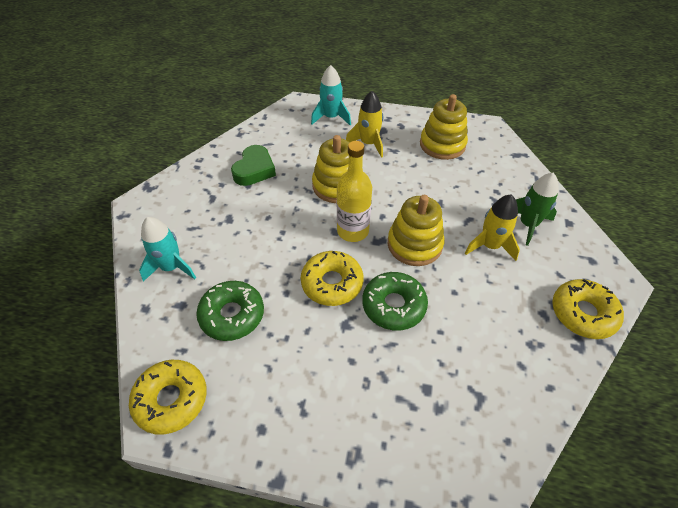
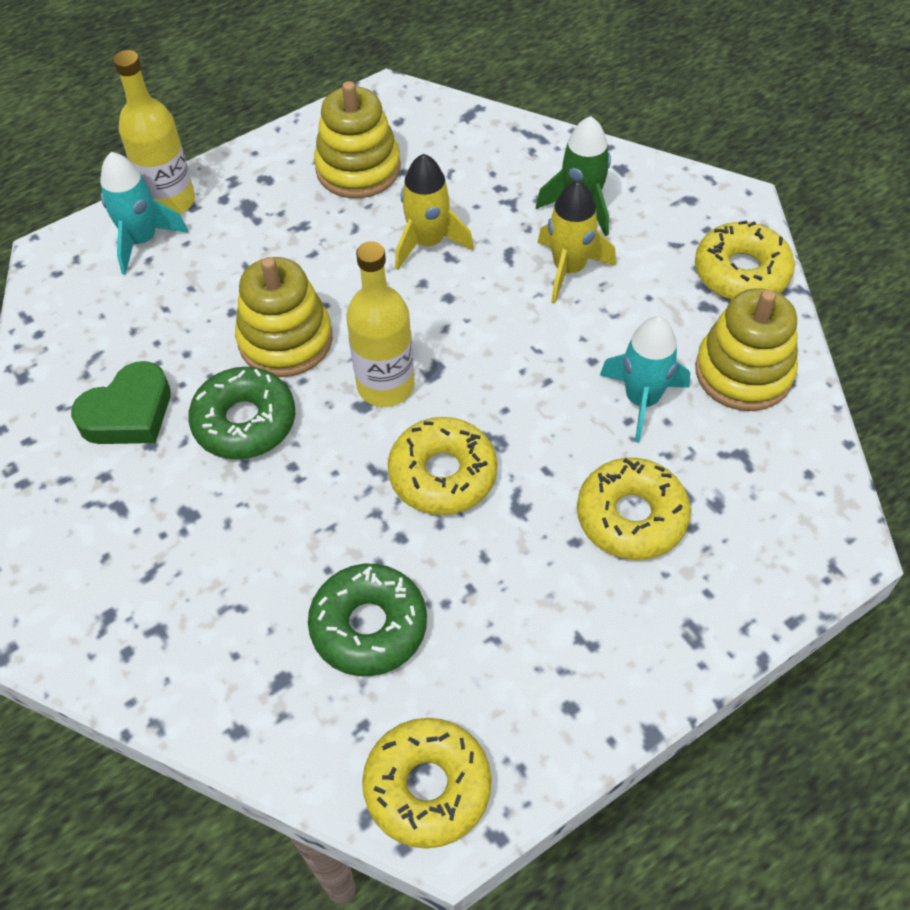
camera: 45 degrees left, 5 degrees up
(171, 267) = (197, 649): turquoise rocket -> turquoise rocket (642, 400)
(254, 170) = (128, 413): green heart -> green heart turned 75 degrees clockwise
(357, 111) = (170, 201): none -> yellow bottle
(368, 144) = (252, 242): yellow rocket -> yellow rocket (428, 243)
(389, 374) = (631, 517): none -> yellow donut
(393, 305) = (546, 436): green donut -> green donut (244, 422)
(414, 244) = (482, 339): yellow stacking toy -> yellow stacking toy (743, 372)

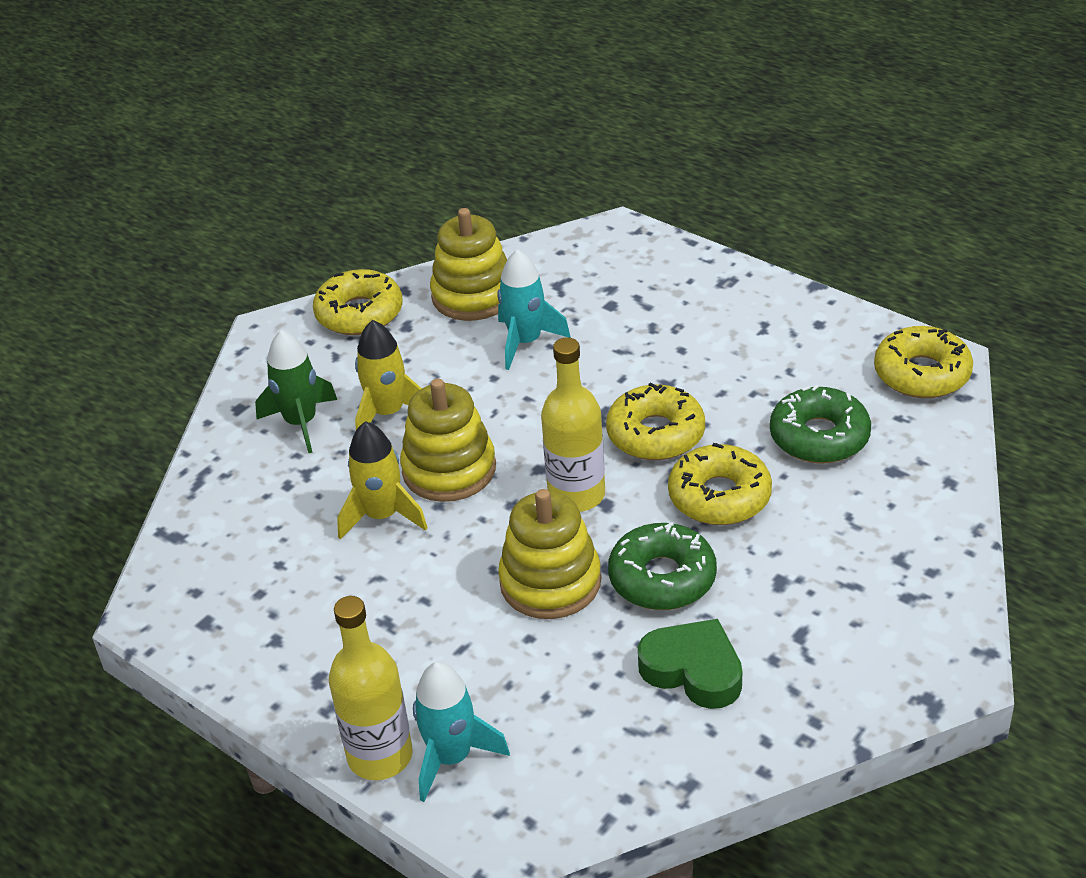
camera: 105 degrees left, 15 degrees down
(358, 169) = (283, 602): yellow stacking toy -> yellow stacking toy (449, 469)
(631, 517) = (644, 326): yellow donut -> yellow donut (719, 496)

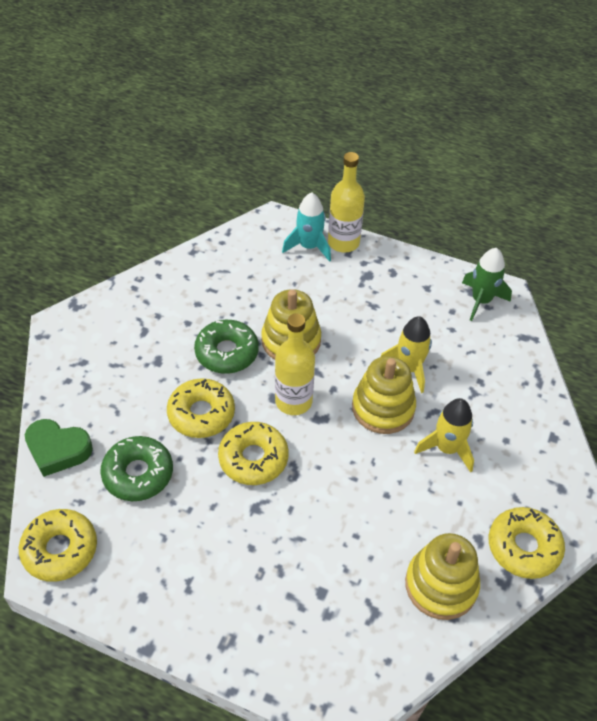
camera: 160 degrees right, 10 degrees up
(301, 423) = (502, 431): green rocket -> green rocket (481, 301)
(525, 342) = (376, 536): turquoise rocket -> none
(693, 670) = (200, 303): green heart -> green heart (58, 450)

